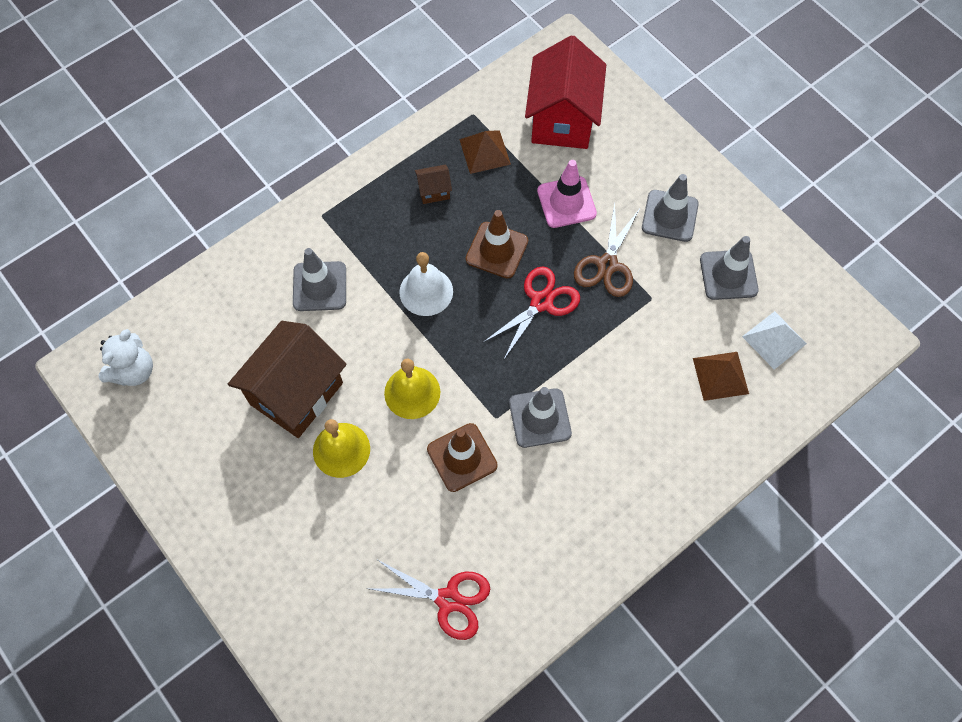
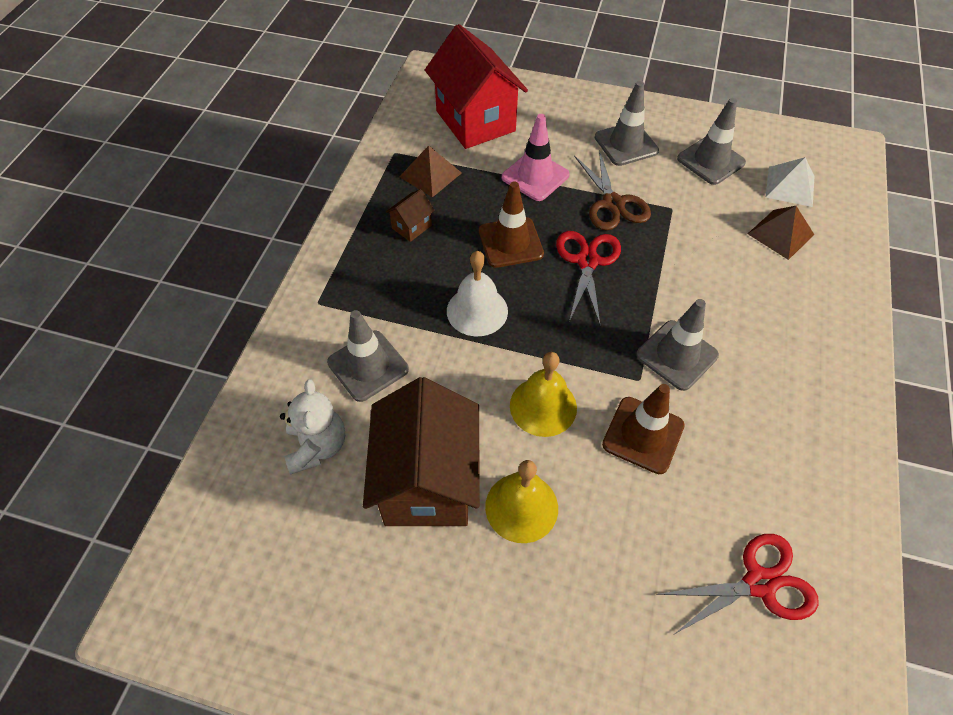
camera: 35 degrees left, 10 degrees down
(134, 371) = (217, 579): white teddy bear -> white teddy bear (317, 446)

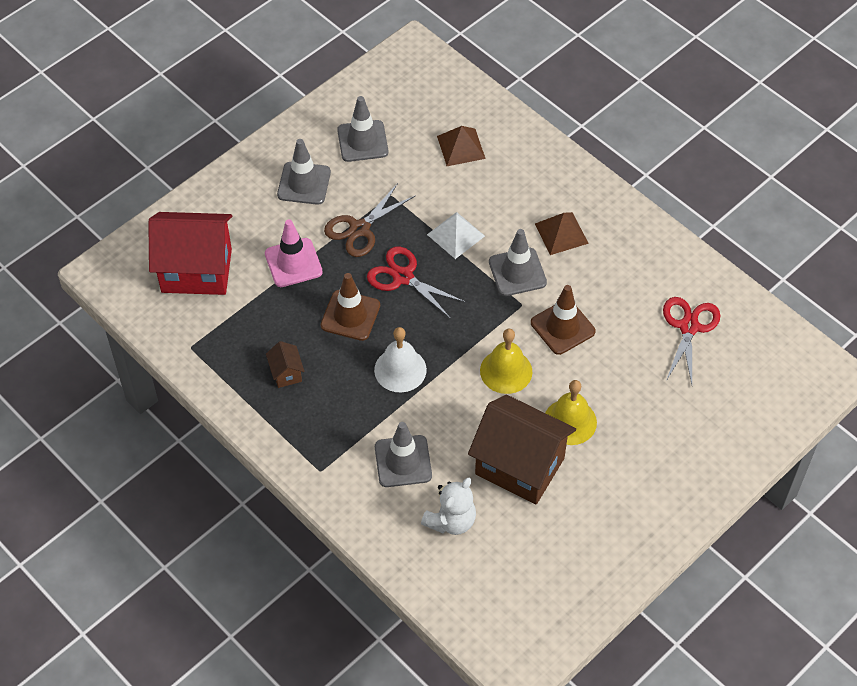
camera: 60 degrees left, 0 degrees up
(317, 446) = (451, 520): white teddy bear -> white teddy bear turned 105 degrees clockwise
(430, 174) = (237, 333): brown pyramid -> brown pyramid (561, 233)
(613, 204) = (359, 229): brown scissors -> brown scissors turned 120 degrees clockwise
(790, 186) = (423, 111): white pyramid -> white pyramid (455, 235)

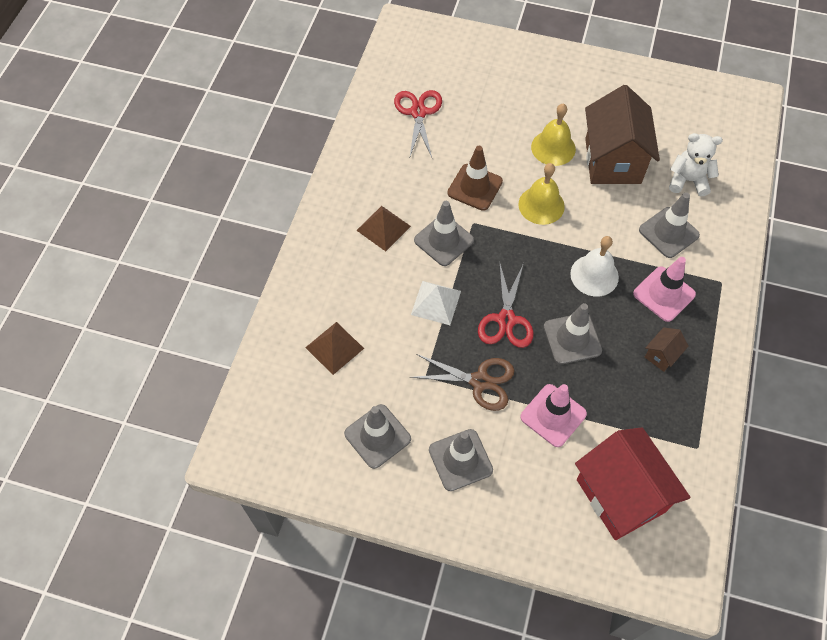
camera: 120 degrees left, 5 degrees up
(342, 414) = (664, 294): none -> pink traffic cone
(350, 315) = (572, 338): brown traffic cone -> grey traffic cone
(689, 327) = (418, 112): red scissors -> red scissors turned 105 degrees clockwise

